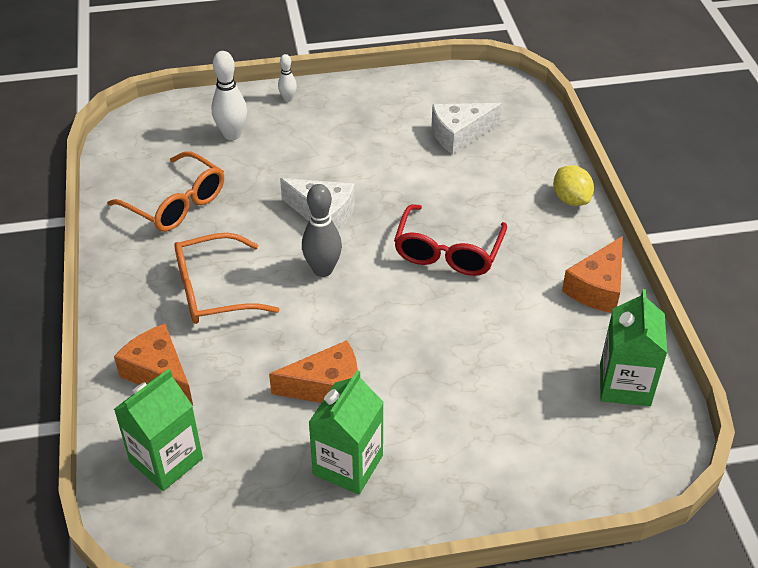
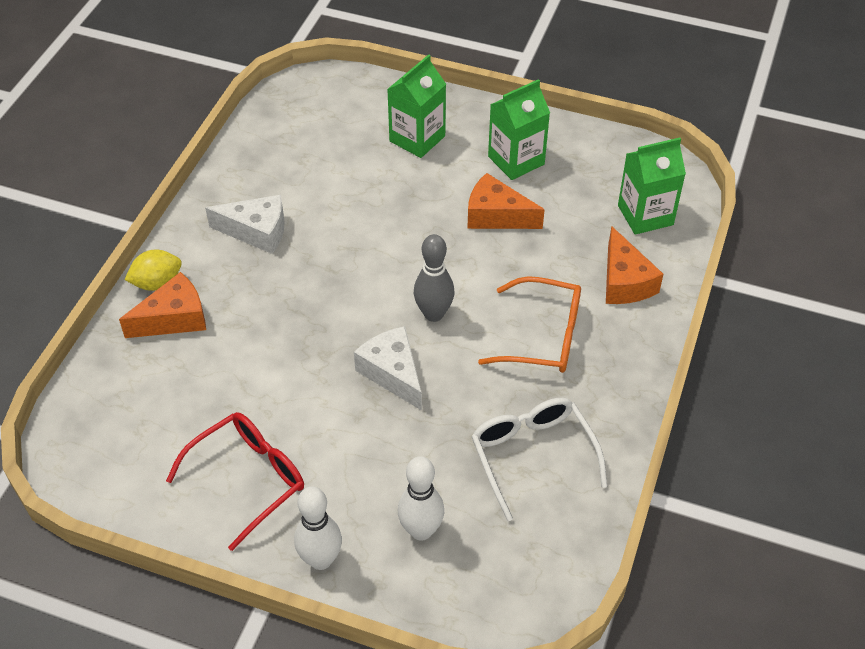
camera: 150 degrees left, 5 degrees up
(176, 203) = (533, 456): orange glasses -> white glasses
(288, 99) = (321, 559): white bowling pin -> white bowling pin, size x1.80
(448, 251) = (312, 282): red glasses -> red glasses (248, 479)
(459, 134) = (181, 407): white cheese -> white cheese (257, 231)
(571, 199) = (157, 283): yellow lemon -> yellow lemon turned 60 degrees clockwise
(597, 287) = (224, 199): orange cheese -> orange cheese (174, 318)
(625, 384) = (282, 129): green carton -> green carton (417, 139)

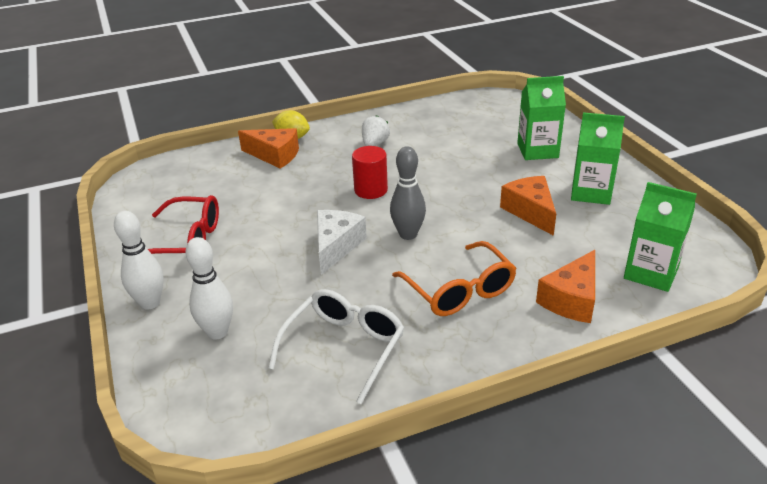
camera: 50 degrees right, 15 degrees down
(257, 231) = (375, 144): white cheese -> white strawberry
(334, 290) = (371, 190): none -> red cylinder

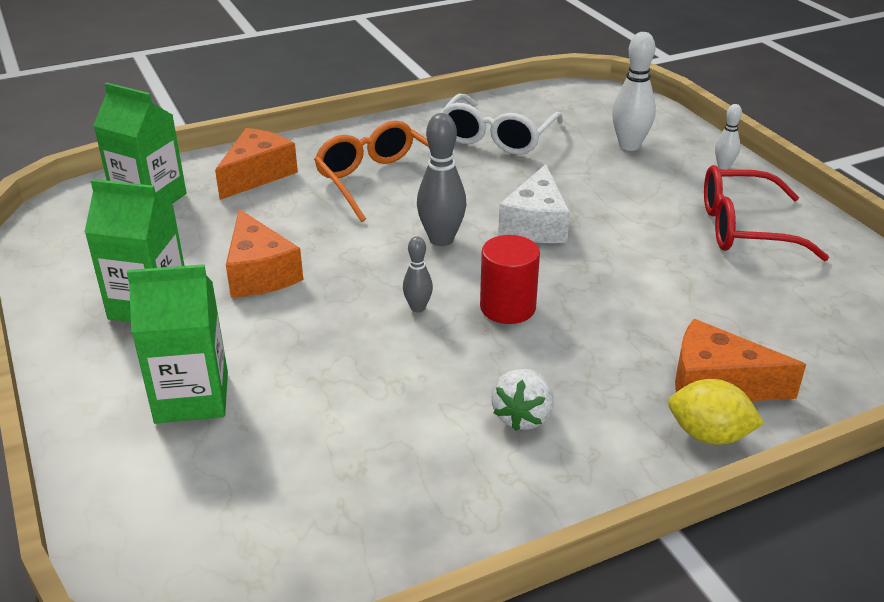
camera: 175 degrees right, 0 degrees up
(150, 303) = (723, 166): white bowling pin -> white bowling pin, size x0.55
(425, 190) = (418, 308): none -> grey bowling pin

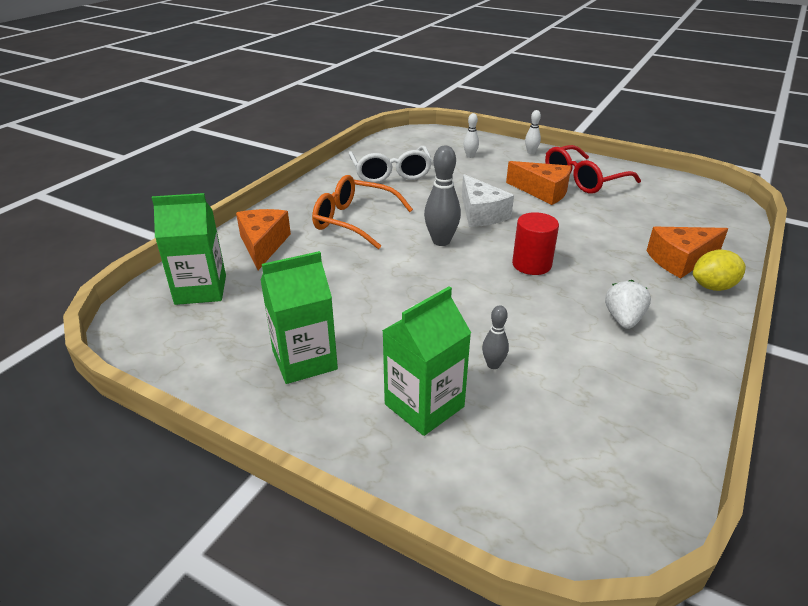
camera: 35 degrees left, 0 degrees up
(259, 273) = (355, 306): orange cheese -> orange cheese (543, 191)
(418, 308) = (484, 285): grey bowling pin -> grey bowling pin (493, 365)
(522, 416) = (623, 319): white strawberry -> white strawberry turned 150 degrees counterclockwise
(629, 146) = (470, 156): white bowling pin -> white bowling pin, size x0.55

